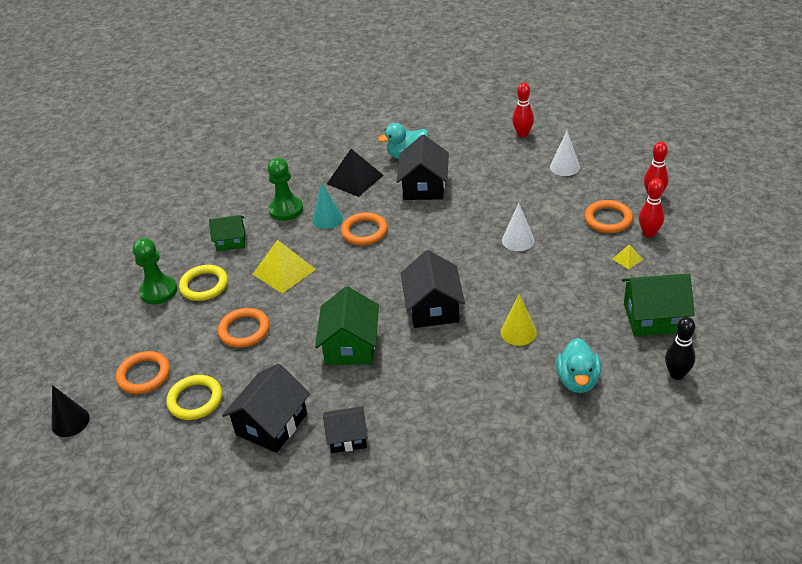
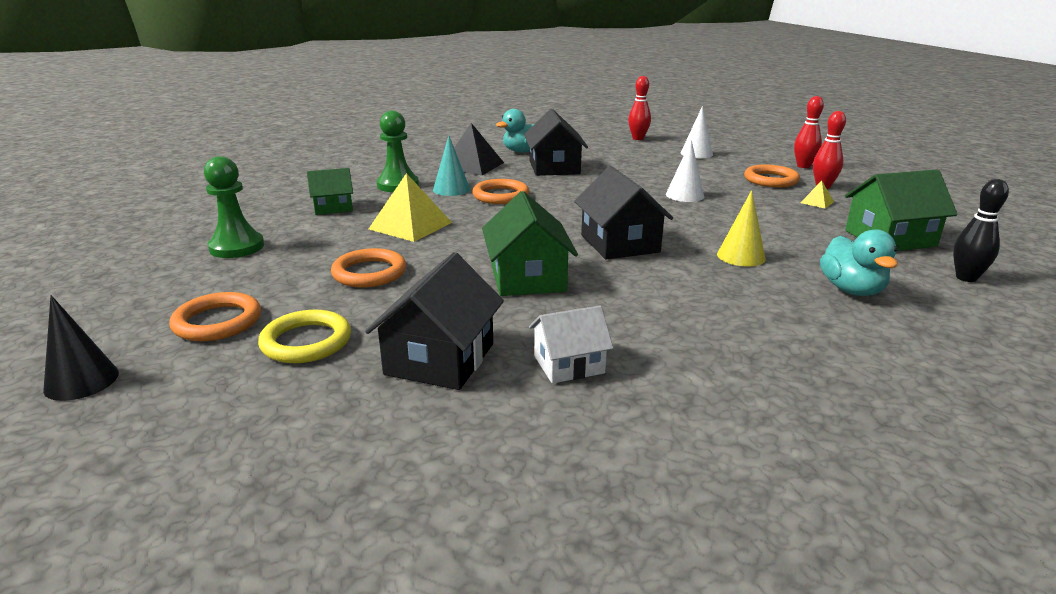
camera: 15 degrees left, 15 degrees down
(204, 285) = (302, 240): yellow ring -> none
(347, 437) = (569, 364): black house -> white house

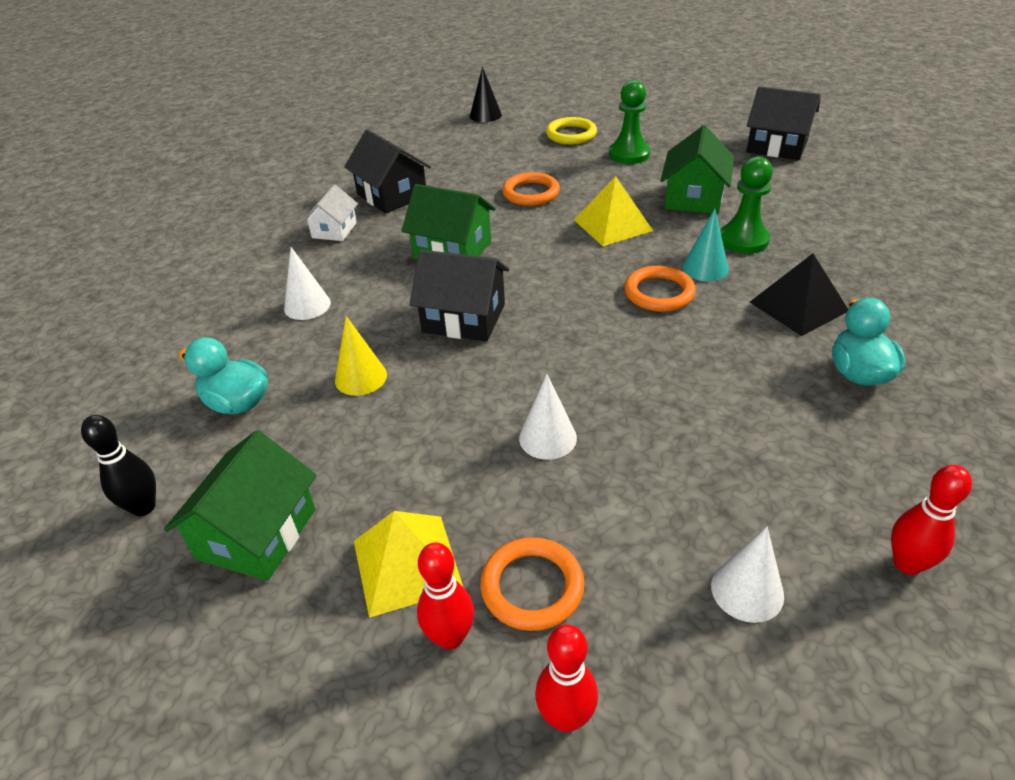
camera: 125 degrees right, 15 degrees up
(217, 322) = (512, 144): orange ring -> none
(306, 342) = (458, 164): yellow ring -> yellow ring (571, 134)
(333, 207) = (693, 198): green house -> green house, size x1.58
(554, 167) = (750, 371): black house -> black house (777, 146)
(712, 315) = (307, 305): none -> white cone
(817, 202) = (407, 564): yellow pyramid -> yellow pyramid, size x2.15

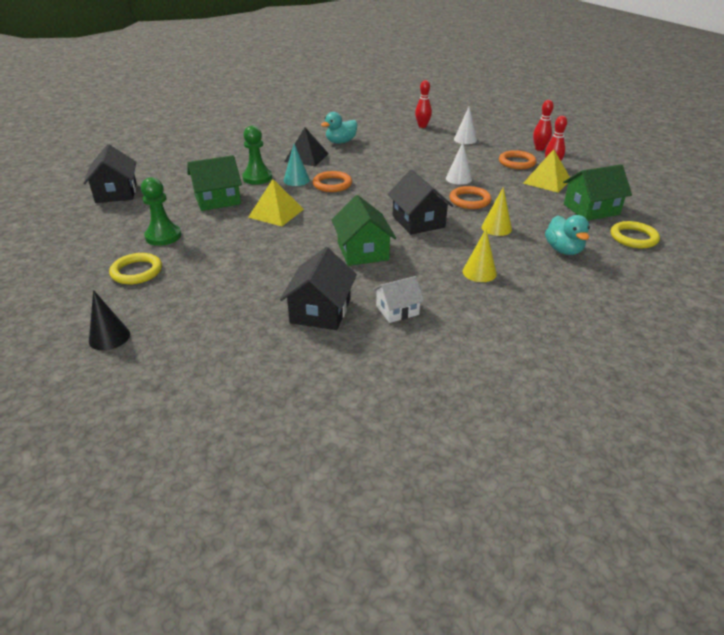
camera: 130 degrees left, 5 degrees down
(144, 507) = (633, 238): black bowling pin -> yellow ring
(307, 305) = (479, 272): white cone -> yellow cone
(531, 193) = (259, 252): orange ring -> orange ring (469, 200)

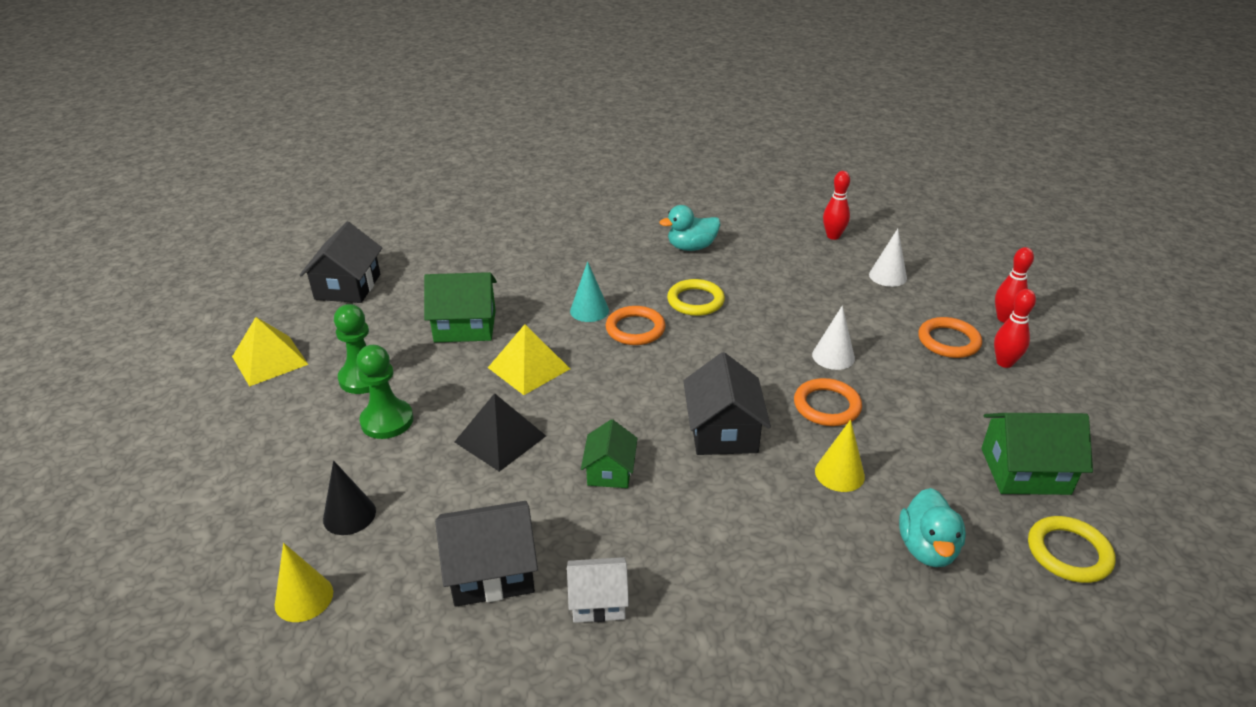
camera: 20 degrees right, 0 degrees up
(109, 337) = (211, 540): black cone -> black cone (349, 515)
(137, 272) = (300, 433): yellow ring -> yellow ring (695, 301)
(257, 178) = (538, 295): green pawn -> green pawn (387, 421)
(306, 157) = (626, 268): black pyramid -> black pyramid (500, 438)
(320, 311) = (491, 571): black house -> black house turned 45 degrees clockwise
(362, 251) = (610, 471): green house -> green house, size x0.63
(479, 272) = (762, 559): yellow cone -> yellow cone (304, 598)
(547, 181) = (979, 391): yellow pyramid -> yellow pyramid (270, 360)

